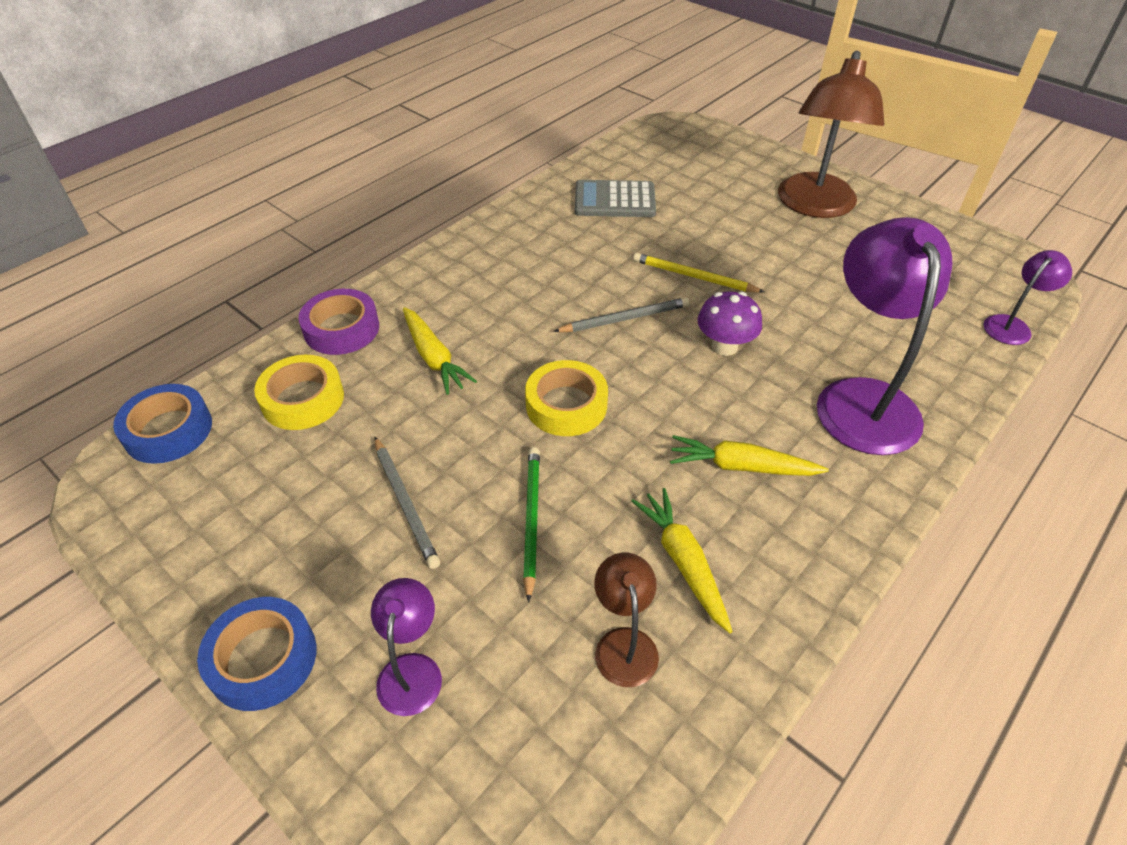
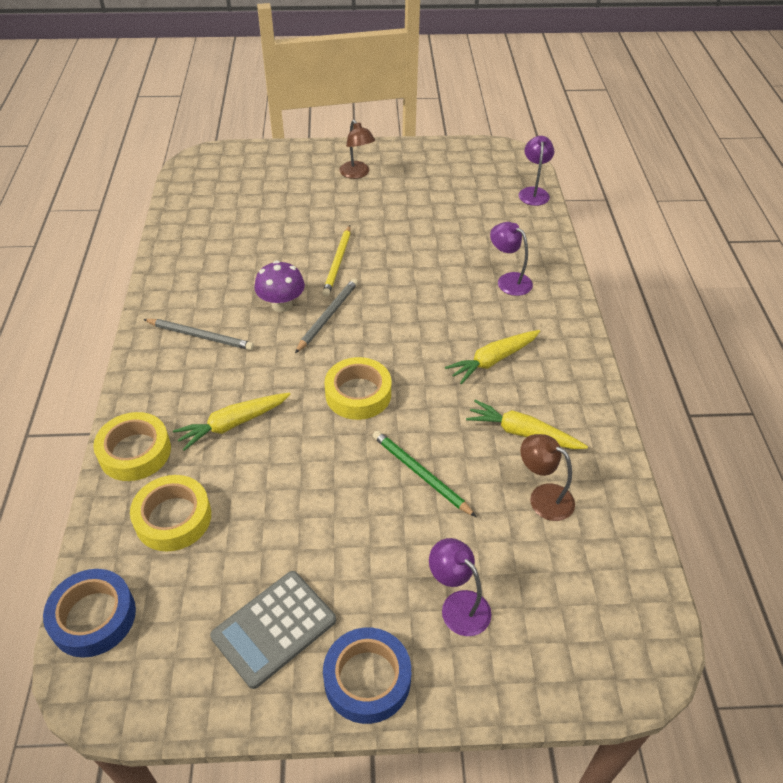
camera: 45 degrees left, 0 degrees up
(341, 329) = (135, 452): purple tape -> yellow tape
(405, 503) = (335, 524): grey pencil -> grey pencil (200, 336)
(434, 357) = (233, 424): yellow carrot -> yellow carrot turned 135 degrees clockwise
(614, 200) = (223, 238): grey calculator -> grey calculator (274, 628)
(693, 277) = (338, 262): yellow pencil -> yellow pencil turned 60 degrees counterclockwise
(724, 346) = (406, 296): purple mushroom -> purple mushroom (282, 305)
(814, 206) = (357, 174): brown lamp -> brown lamp, size x0.48
(862, 398) = (508, 280): purple lamp -> purple lamp, size x0.48

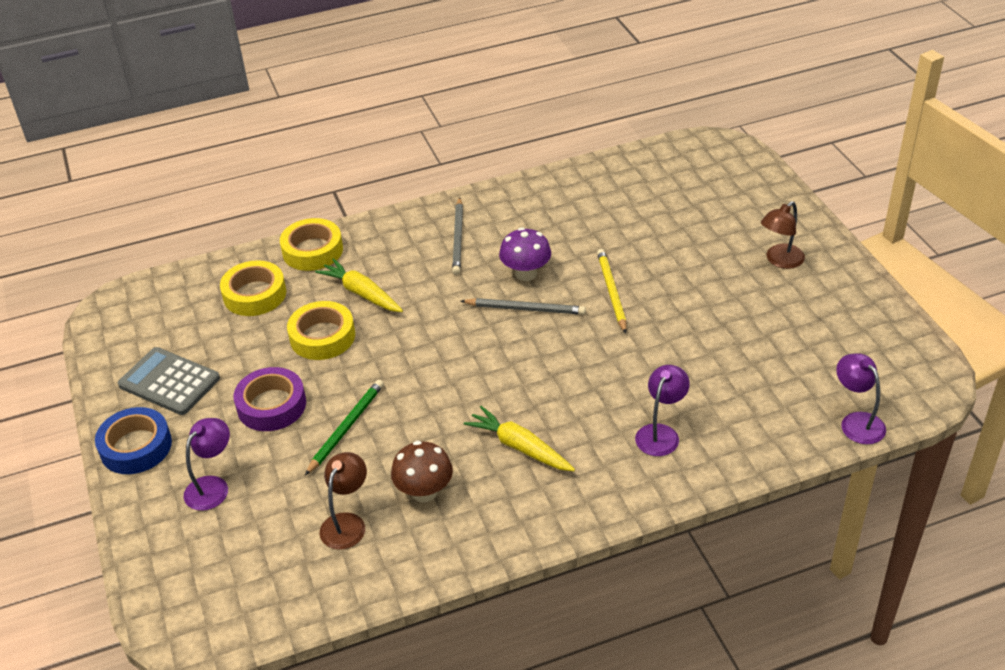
camera: 75 degrees right, 5 degrees down
(93, 617) = (160, 288): blue tape -> none
(338, 262) = (611, 292): yellow pencil -> yellow pencil turned 90 degrees clockwise
(358, 394) = (429, 359): yellow tape -> yellow tape (322, 336)
(361, 531) = (271, 405): none -> purple tape
(523, 433) = (424, 492): yellow carrot -> brown mushroom
(533, 192) = (856, 422): purple lamp -> purple lamp turned 105 degrees counterclockwise

